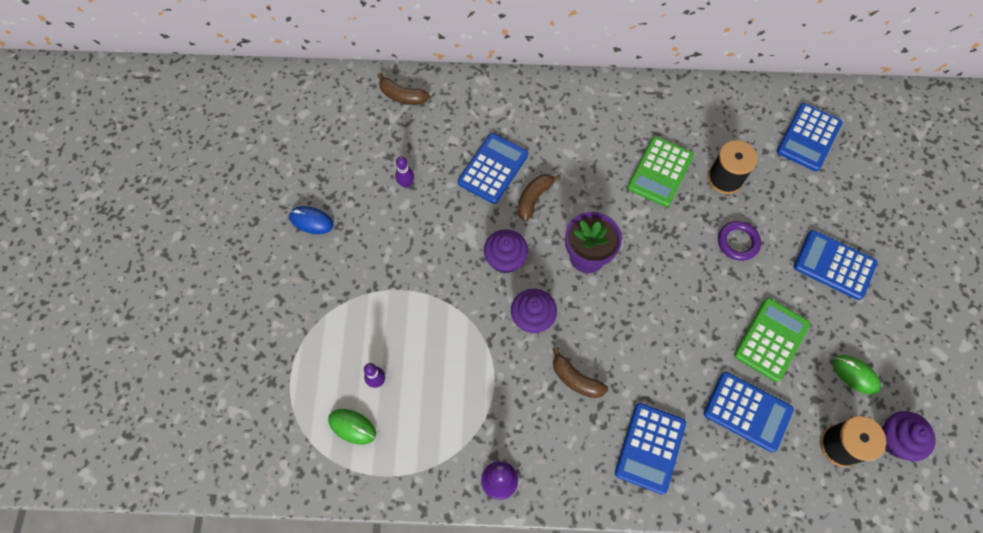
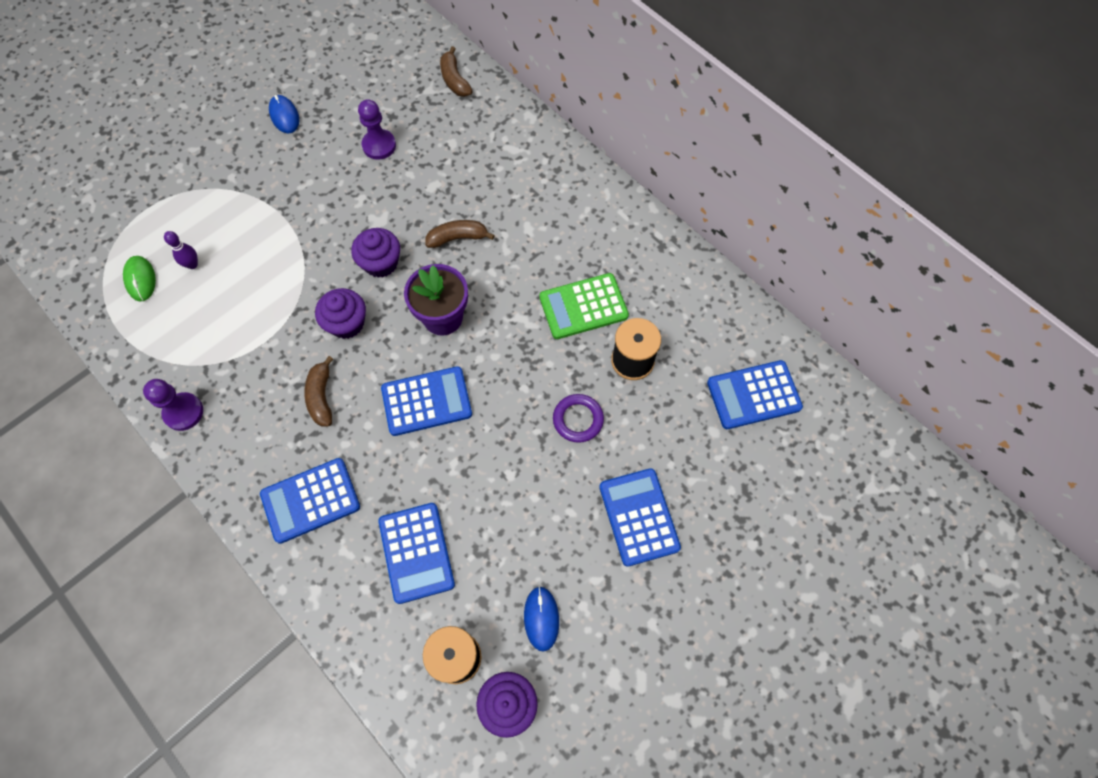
camera: 45 degrees right, 0 degrees up
(406, 183) = (379, 145): purple bowling pin -> purple pawn
(493, 168) = (454, 189): blue calculator -> blue calculator (426, 401)
(771, 339) = (506, 520): green calculator -> none
(855, 375) = (541, 618): green mouse -> blue mouse

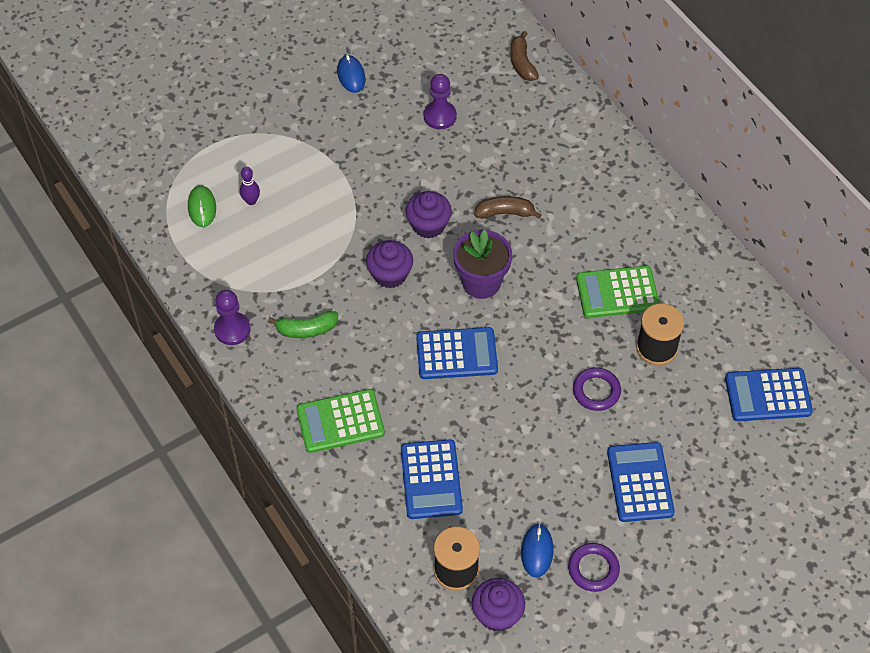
camera: 10 degrees right, 10 degrees down
(264, 399) = (306, 329): none -> green banana
(310, 500) = (340, 422): blue calculator -> green calculator
(321, 397) = (359, 335): brown banana -> none
(604, 629) = (593, 569): none -> purple ring

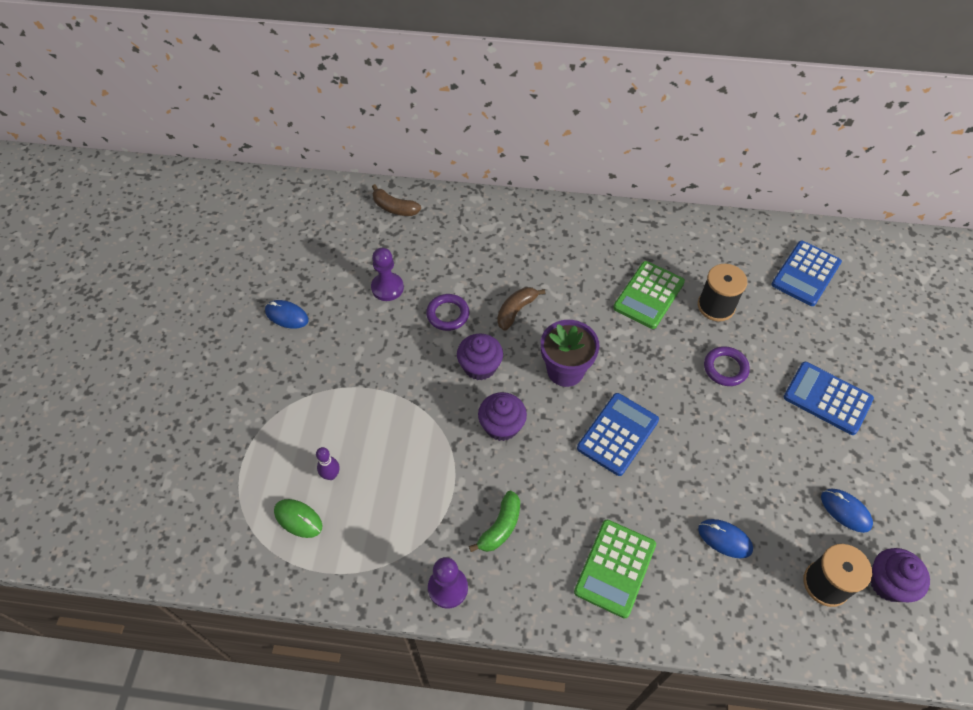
camera: 50 degrees left, 0 degrees up
(431, 480) = (724, 539): blue calculator -> blue mouse
(593, 569) = (886, 483): purple ring -> purple ring (448, 314)

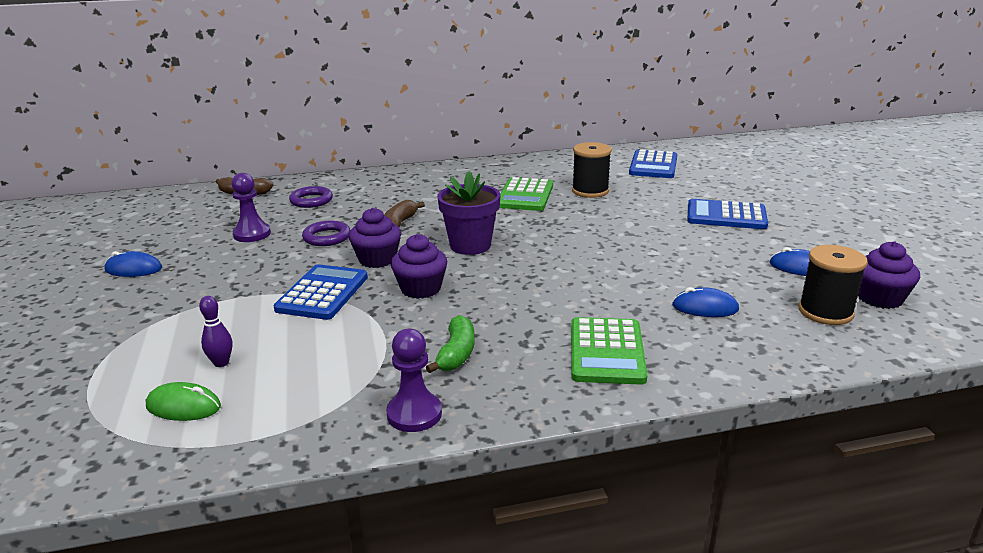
camera: 20 degrees left, 30 degrees down
(617, 434) = (548, 270): blue calculator -> blue calculator (322, 293)
(725, 368) = (624, 217): purple ring -> purple ring (311, 200)

